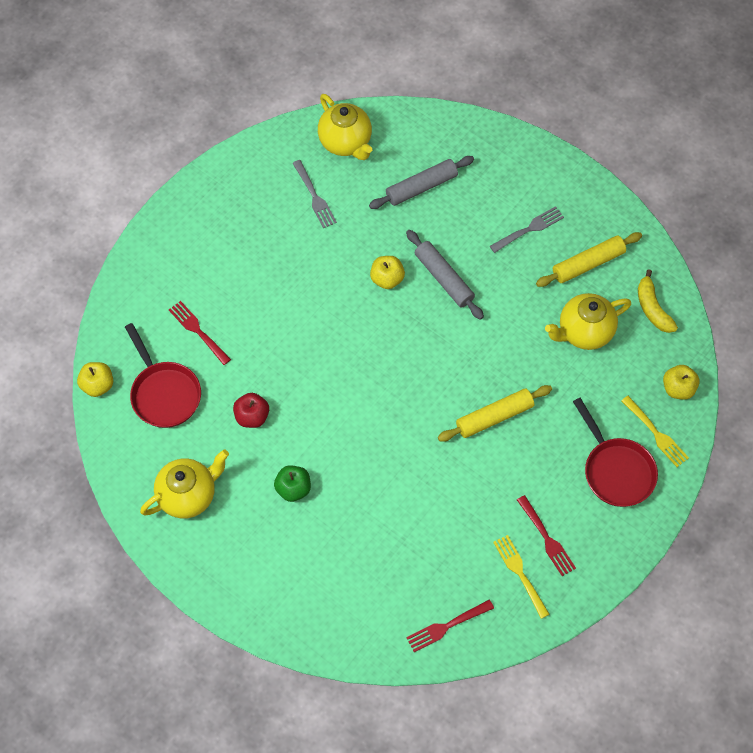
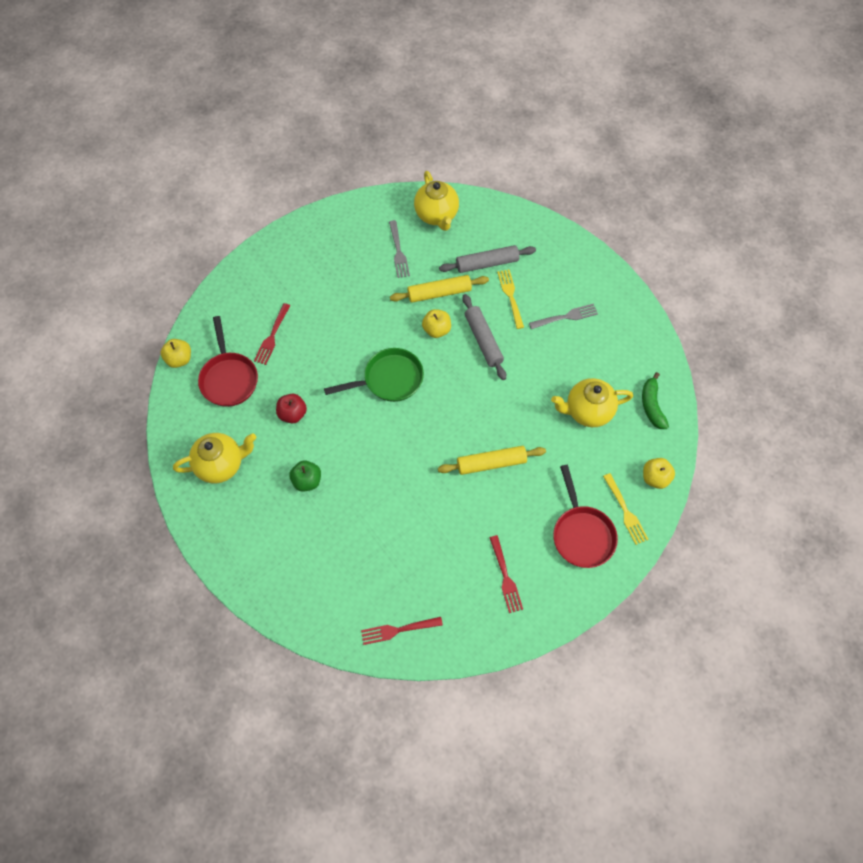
camera: 15 degrees right, 0 degrees up
(198, 331) = (272, 336): red fork -> red fork turned 135 degrees counterclockwise
(350, 350) = (389, 379): none -> green pan
(520, 574) = (474, 601): yellow fork -> yellow fork (511, 297)
(588, 264) = (607, 356): yellow rolling pin -> yellow rolling pin (439, 293)
(652, 308) = (652, 405): yellow banana -> green banana

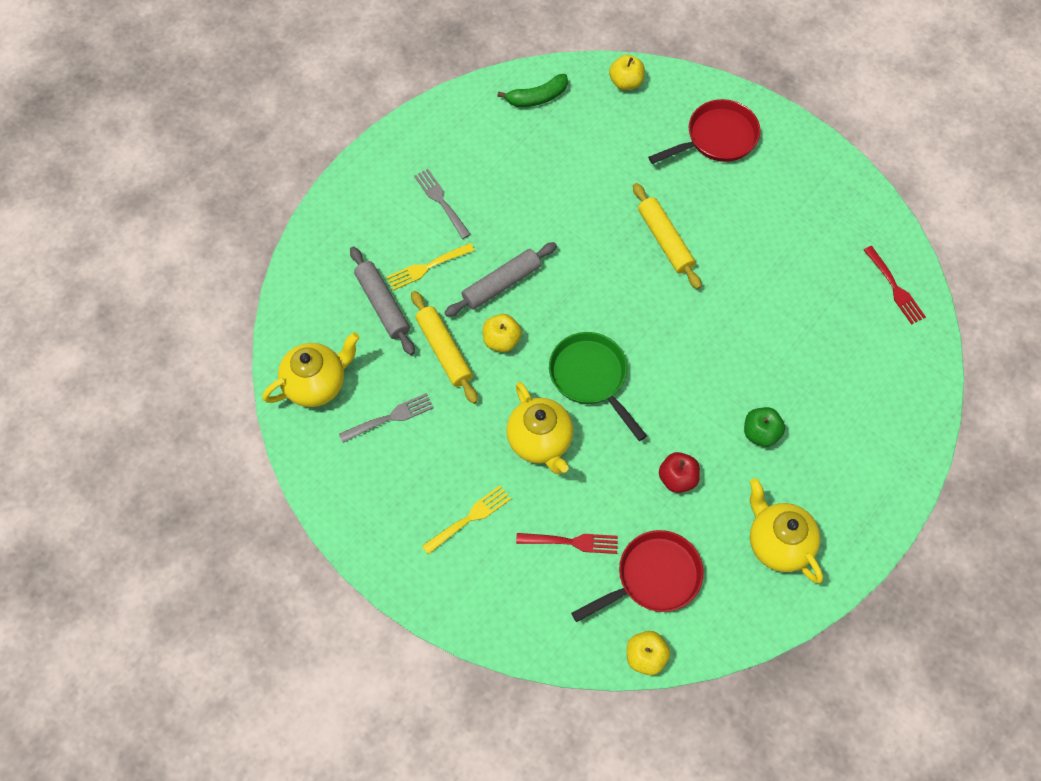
camera: 105 degrees left, 0 degrees up
(505, 576) = (793, 199): red fork -> none
(588, 411) = (565, 157): yellow teapot -> yellow teapot (540, 442)
(625, 511) = (675, 104): yellow fork -> yellow fork (469, 519)

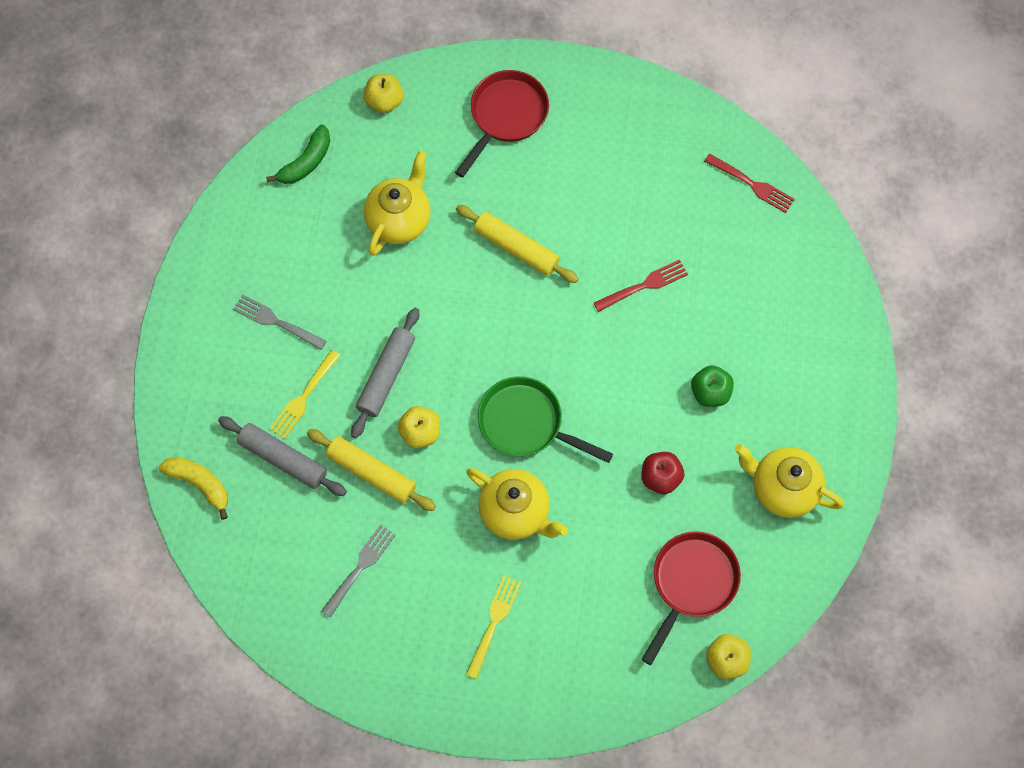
camera: 30 degrees left, 5 degrees up
(308, 290) = (200, 484): none -> yellow banana
(316, 384) = (268, 574): yellow teapot -> yellow teapot (399, 220)
(571, 542) = (599, 592): red fork -> red fork (643, 286)

